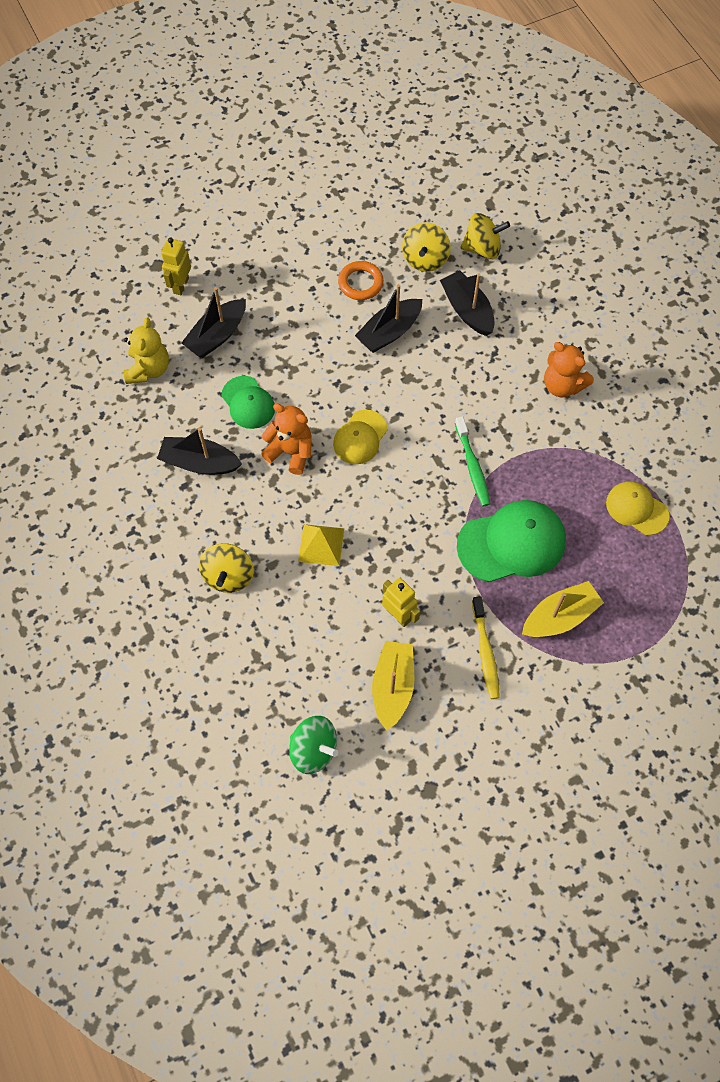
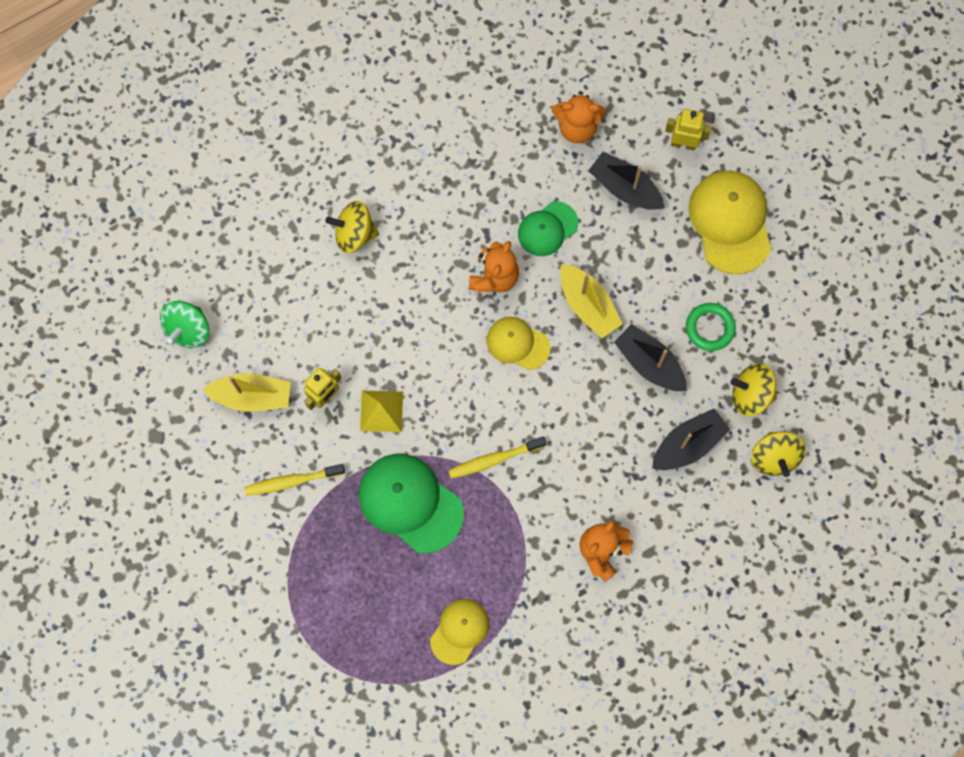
camera: 85 degrees right, 10 degrees up
(148, 369) = (577, 127): yellow teddy bear -> orange teddy bear
(199, 463) = (474, 191): black boat -> none
(262, 257) = (730, 222): none -> yellow cap
(321, 545) = (394, 316): yellow pyramid -> yellow pyramid (381, 411)
(360, 283) = (710, 328): orange ring -> green ring
(472, 466) = (494, 459): green toothbrush -> yellow toothbrush
(512, 543) = (410, 503): green cap -> green cap turned 150 degrees clockwise
(560, 617) = (333, 553): yellow boat -> yellow boat (588, 305)

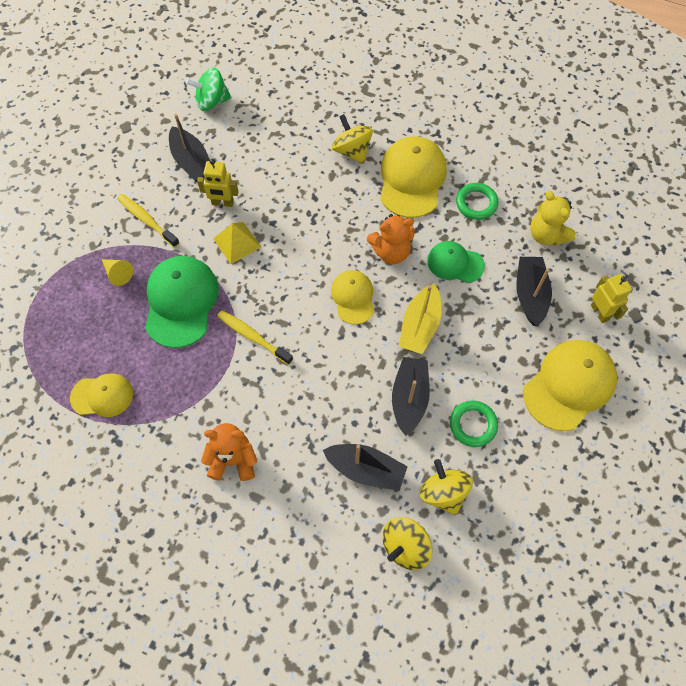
camera: 55 degrees right, 10 degrees down
(252, 396) = (192, 162): yellow boat -> black boat
(335, 544) = (118, 274): none -> yellow cone
(429, 201) = (412, 179): none -> yellow cap
(499, 163) = (476, 203): none -> green ring
(577, 127) = (547, 235): orange teddy bear -> yellow teddy bear

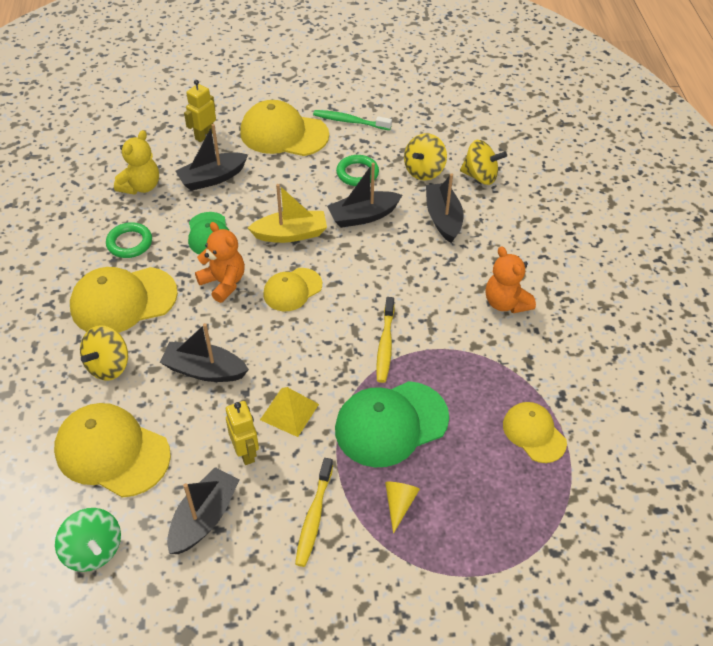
camera: 120 degrees left, 15 degrees down
(276, 131) = (112, 452): none -> yellow cap
(310, 205) = (204, 370): none -> black boat
(561, 461) = (350, 121): none -> green toothbrush

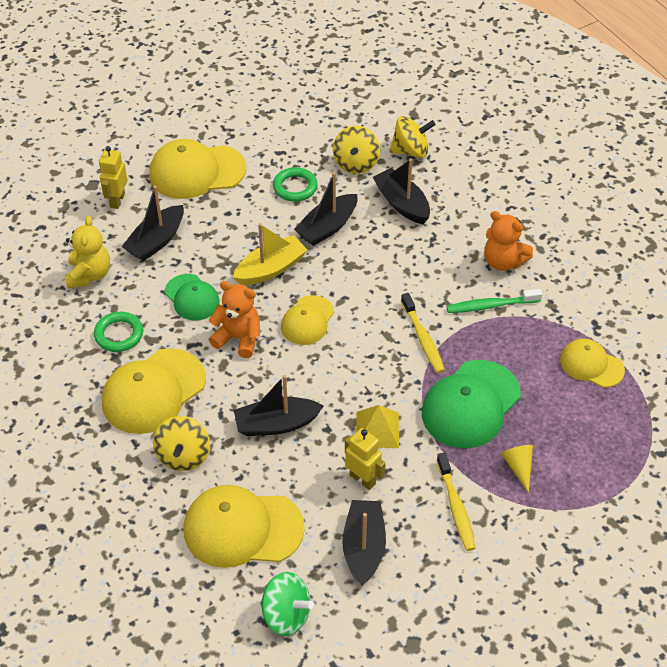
camera: 25 degrees left, 0 degrees up
(350, 121) = (253, 137): green toothbrush -> green toothbrush (490, 305)

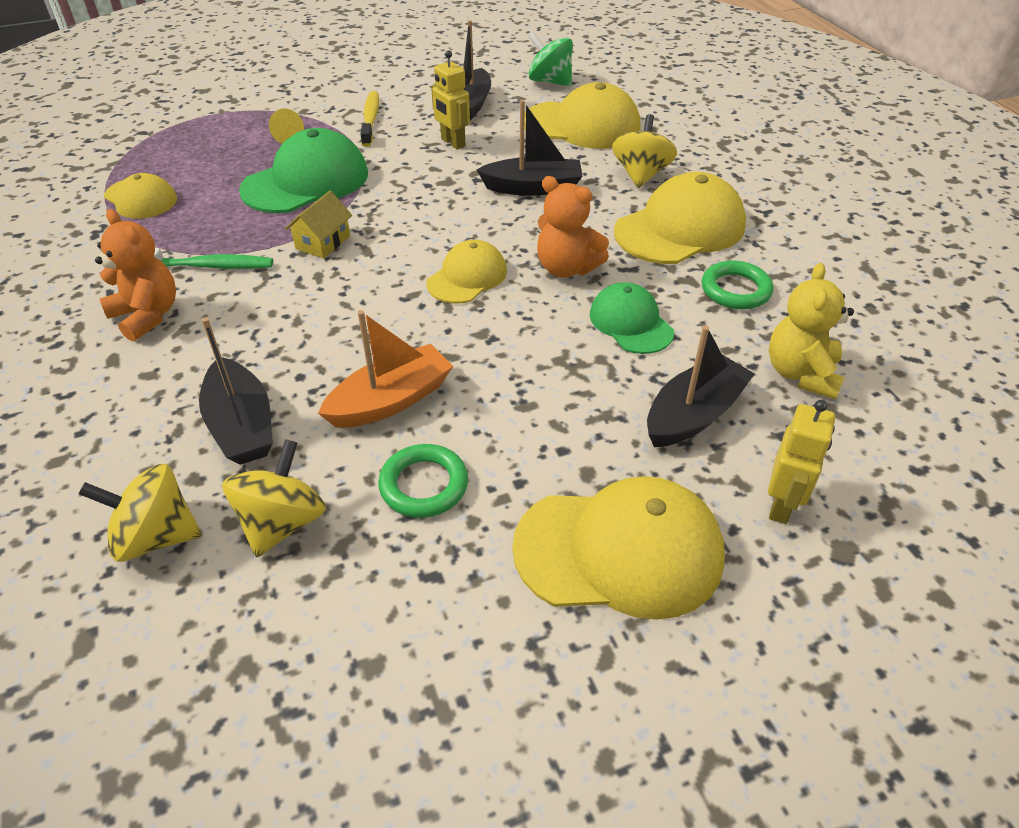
camera: 170 degrees left, 5 degrees down
(271, 269) = (503, 347): yellow boat -> none
(327, 227) = (391, 400): black boat -> orange boat
(377, 429) = (421, 173): yellow pyramid -> none
(423, 338) = (323, 242): yellow toothbrush -> yellow house

